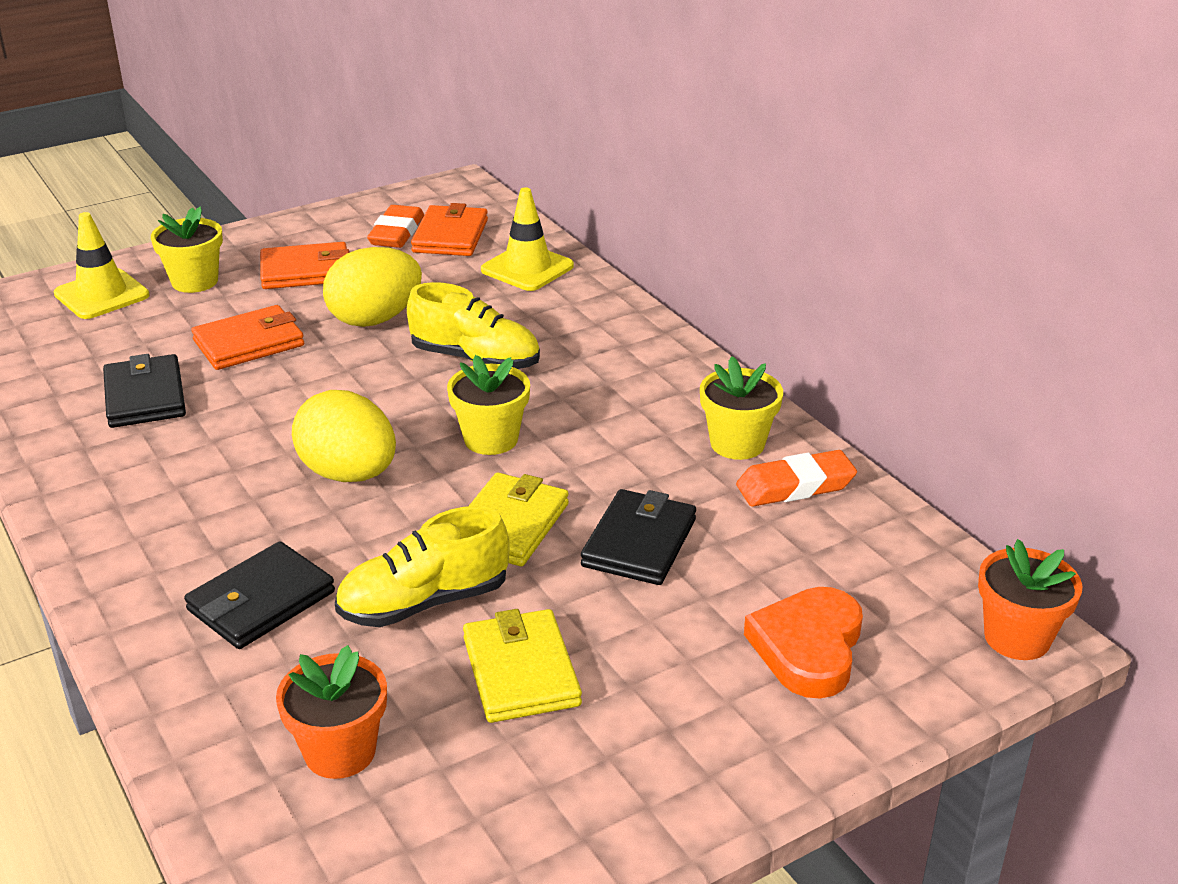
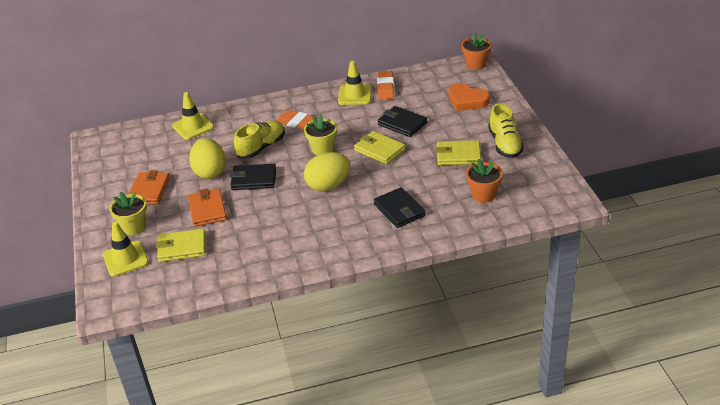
camera: 70 degrees left, 5 degrees up
(129, 342) = (182, 248): none -> yellow wallet
(145, 397) = (236, 242): black wallet -> black wallet (253, 179)
(397, 233) = (130, 160): orange eraser -> orange eraser (297, 123)
(424, 602) = (415, 172): yellow shoe -> yellow shoe (505, 144)
(450, 236) = (146, 145): orange wallet -> none
(737, 444) = (355, 95): yellow flower pot -> yellow traffic cone

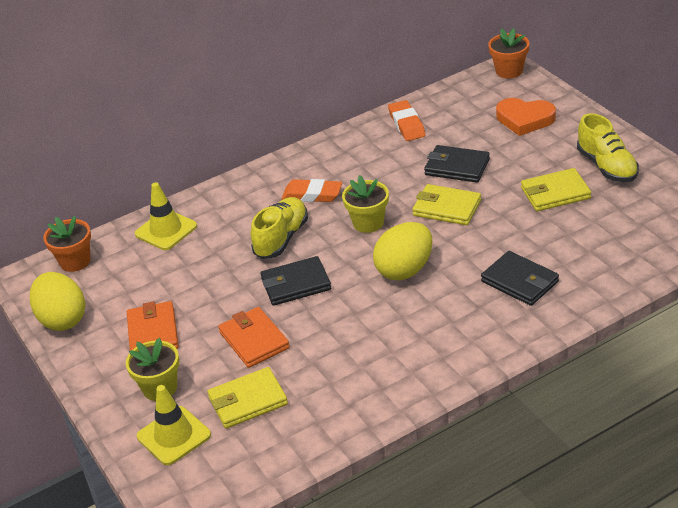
camera: 15 degrees left, 0 degrees up
(210, 172) = (227, 287): yellow egg -> yellow egg (62, 319)
(355, 95) = (370, 142): yellow traffic cone -> none
(483, 195) = (618, 237): orange flower pot -> orange flower pot (75, 261)

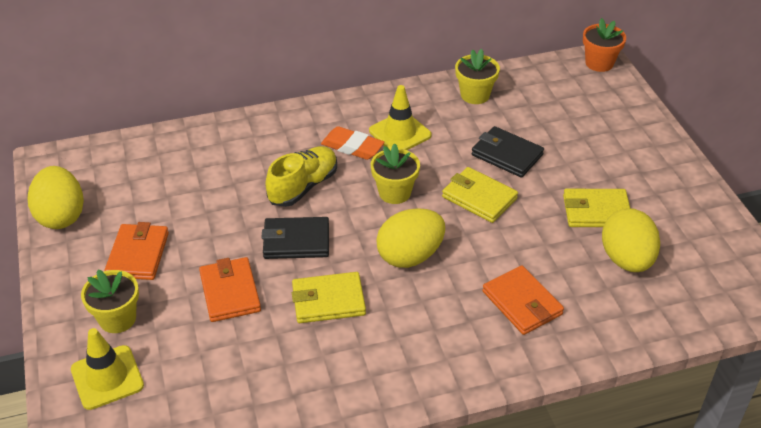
camera: 10 degrees right, 5 degrees up
(75, 261) = (100, 157): orange flower pot -> none
(166, 230) = (198, 147): yellow traffic cone -> yellow traffic cone (400, 133)
(248, 401) = (195, 360): yellow wallet -> yellow wallet (328, 301)
(406, 124) = (475, 95): orange eraser -> yellow flower pot
(520, 281) = (522, 303): black wallet -> orange wallet
(524, 119) = (595, 120): orange heart -> none
(596, 225) = (626, 259): none -> yellow egg
(607, 166) = (661, 195): yellow shoe -> none

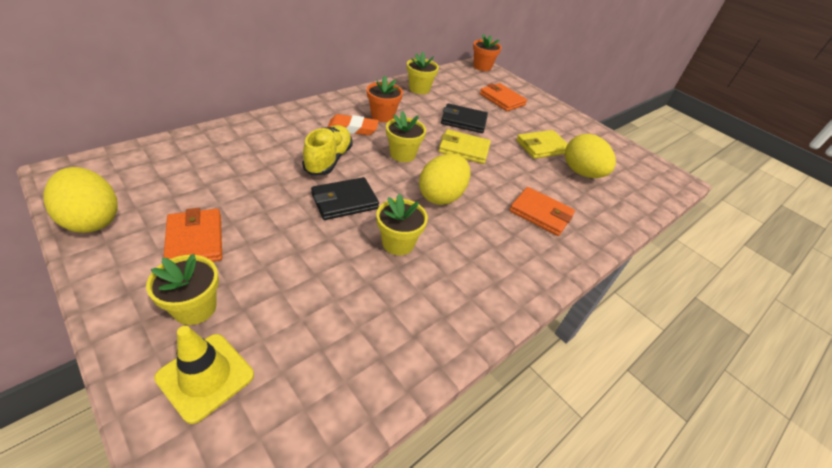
camera: 30 degrees left, 0 degrees up
(230, 292) = (305, 255): orange wallet -> orange wallet (502, 99)
(328, 301) = (398, 243): yellow wallet -> yellow flower pot
(400, 133) = (382, 116): yellow traffic cone -> orange flower pot

